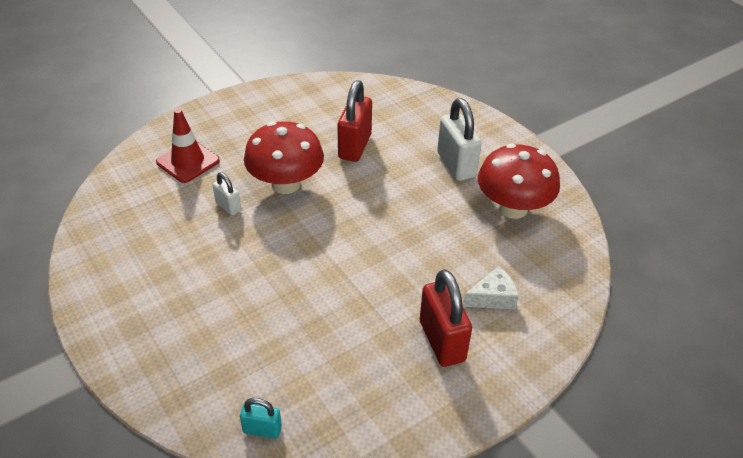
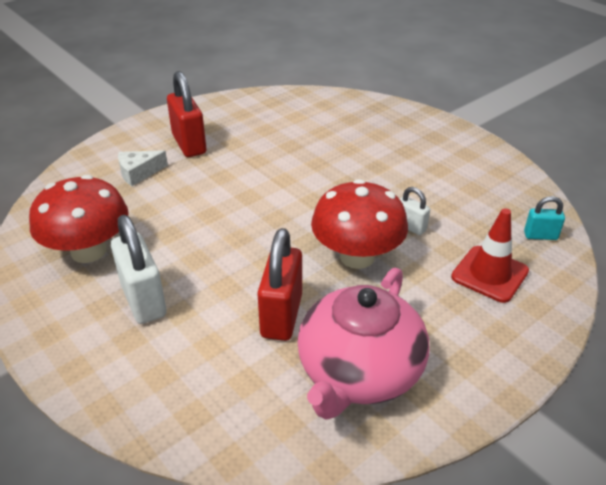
camera: 175 degrees right, 5 degrees down
(262, 429) = (314, 99): turquoise padlock -> turquoise padlock (540, 236)
(311, 112) = (359, 372): none -> pink teapot

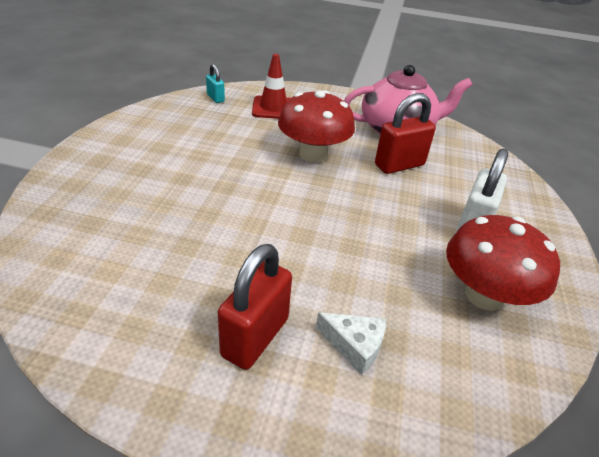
camera: 130 degrees left, 0 degrees up
(410, 227) = (256, 142): white padlock -> none

